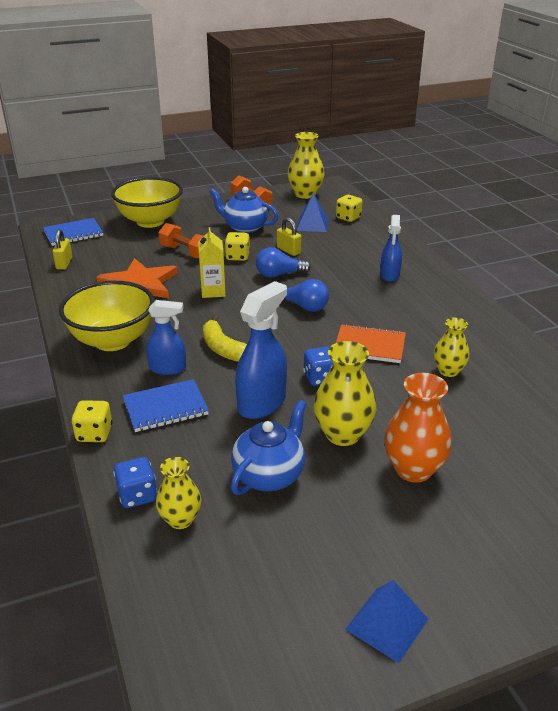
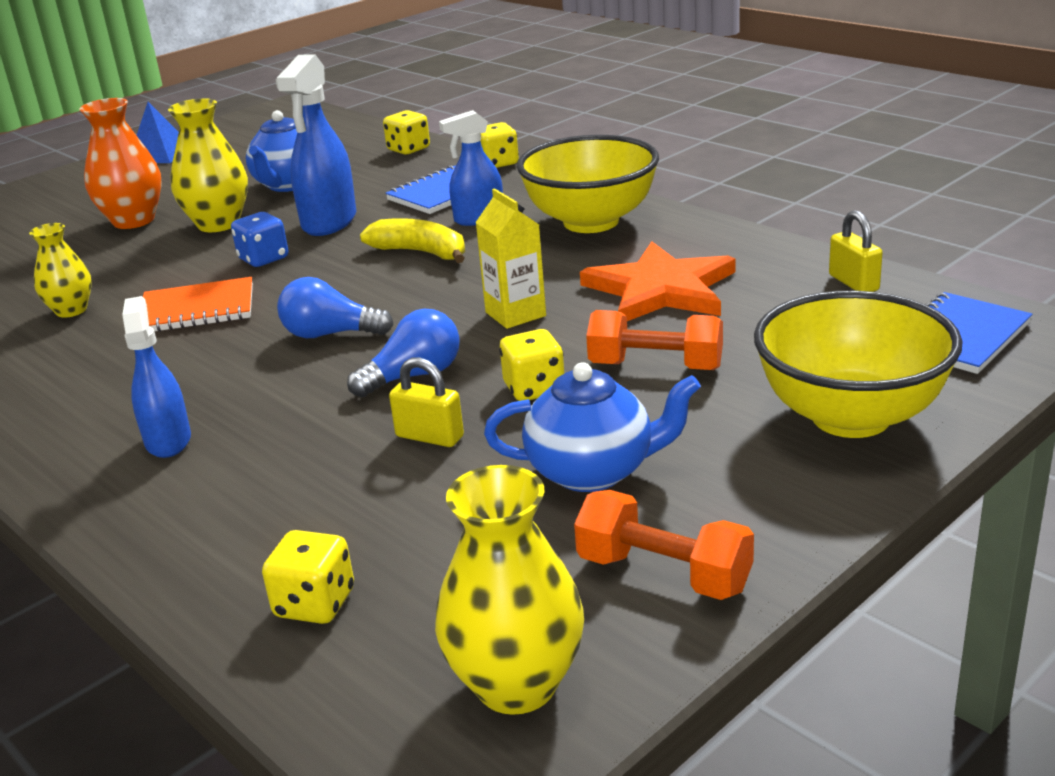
camera: 160 degrees right, 5 degrees down
(137, 495) = (408, 149): blue dice -> yellow dice
(180, 519) = (356, 150): yellow vase -> none
(312, 224) = (414, 539): blue pyramid -> none

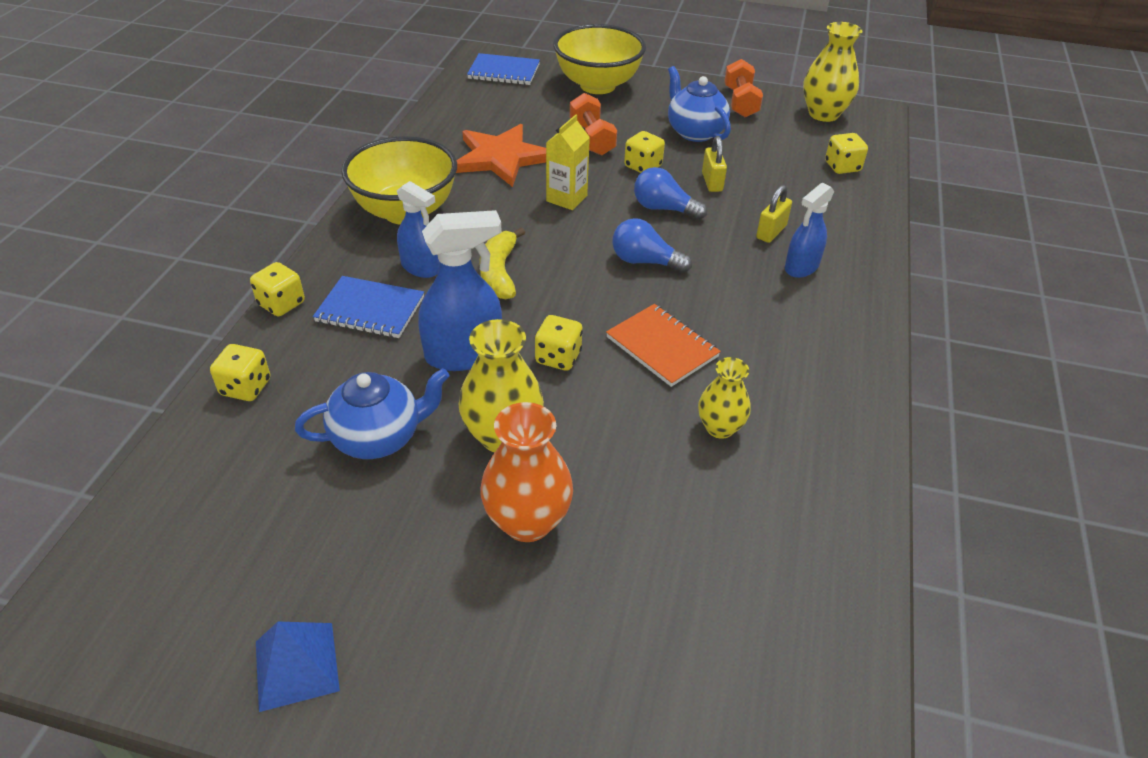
camera: 125 degrees left, 15 degrees up
(264, 259) = (558, 357): blue dice -> yellow dice
(330, 334) = (645, 261): blue light bulb -> blue light bulb turned 135 degrees clockwise
(853, 283) = (457, 104): yellow padlock -> yellow padlock (771, 232)

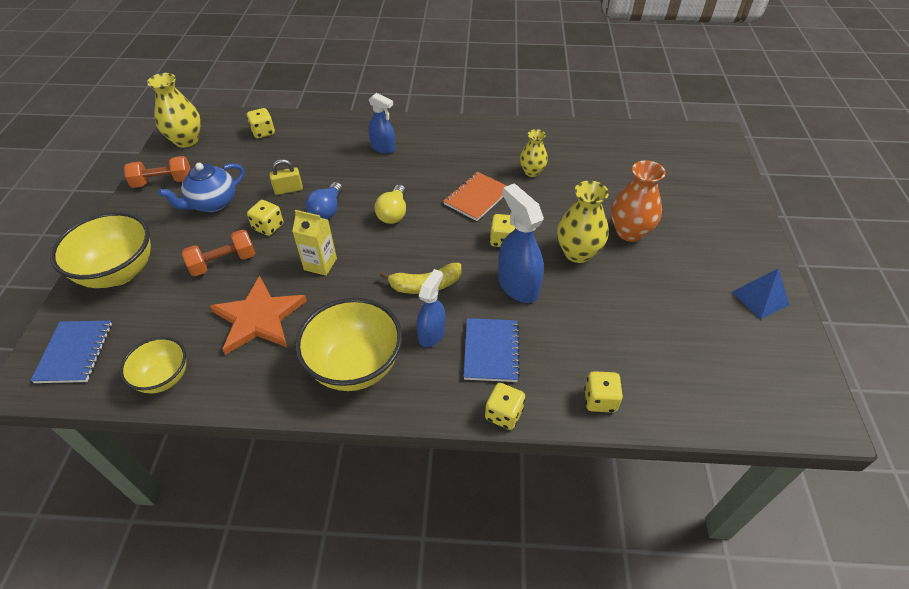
camera: 100 degrees left, 5 degrees up
(379, 437) = (606, 309): blue teapot -> none
(452, 111) = (164, 378): none -> yellow bowl
(645, 261) = (393, 213): blue light bulb -> yellow light bulb
(771, 232) = (347, 160): yellow padlock -> none

